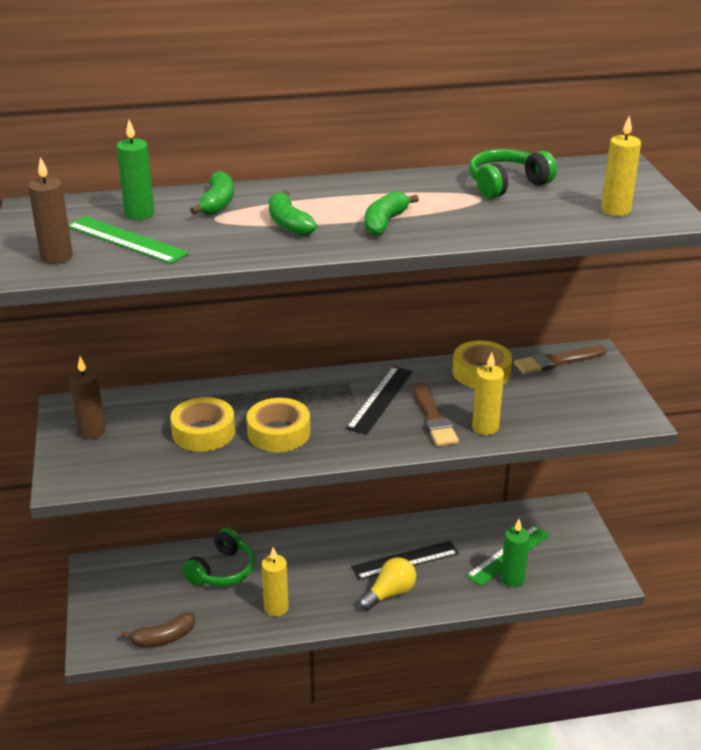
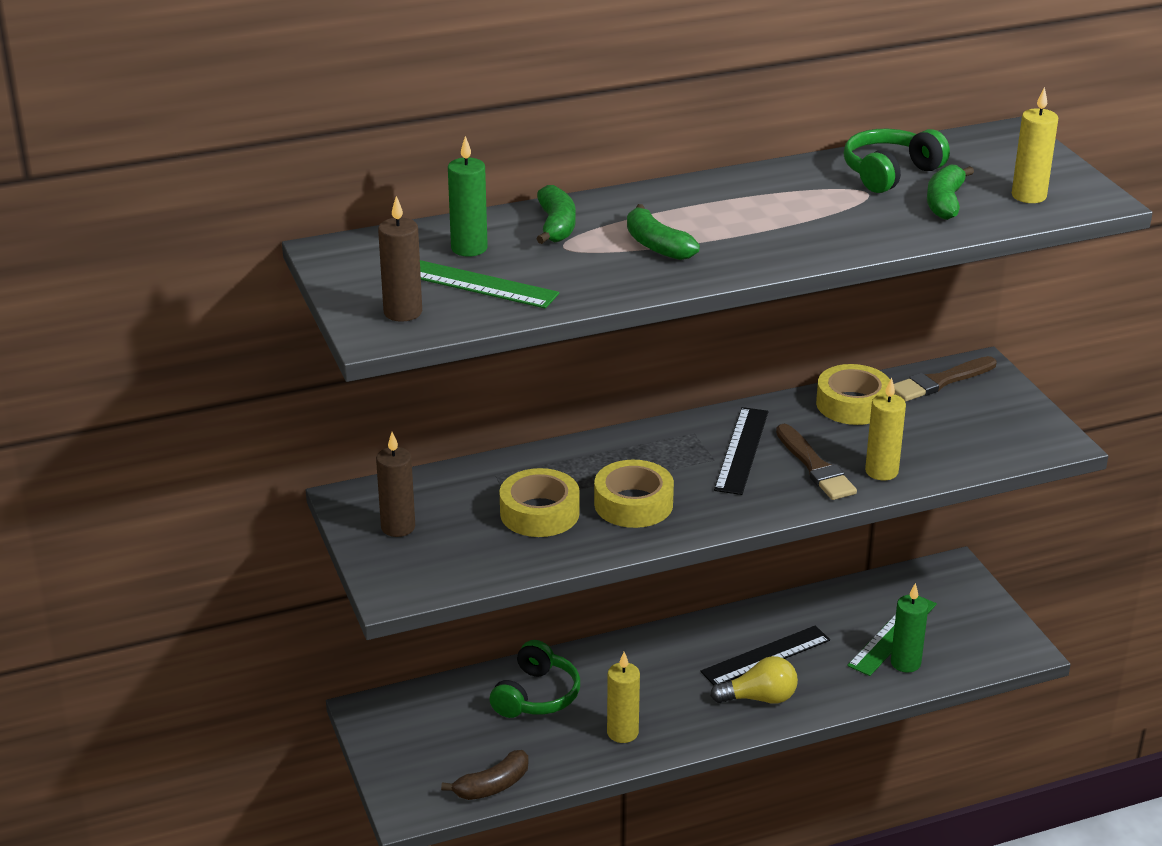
camera: 10 degrees left, 0 degrees up
(385, 222) = (769, 234): green banana -> green banana (945, 202)
(390, 593) = (759, 698): yellow light bulb -> yellow light bulb turned 45 degrees clockwise

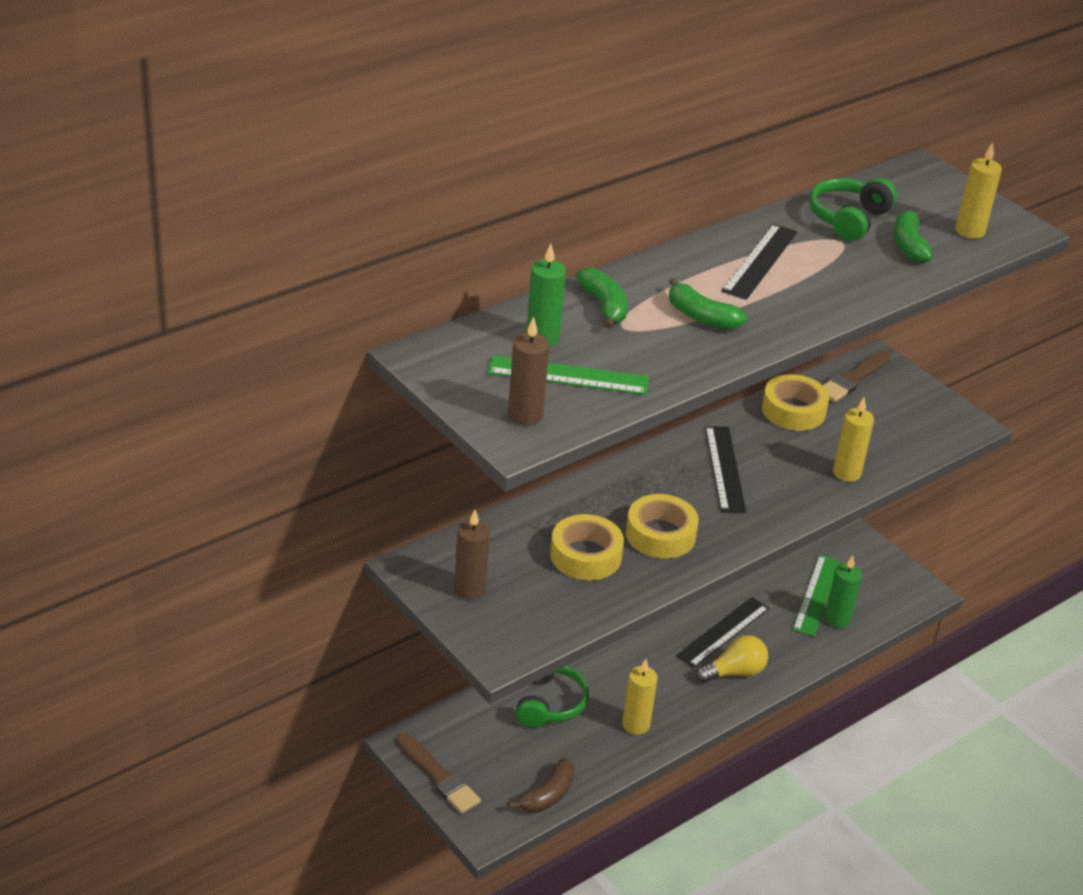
camera: 20 degrees left, 5 degrees up
(759, 202) = (760, 261): none -> black ruler
(815, 466) = (792, 476): brown brush -> brown brush (439, 776)

